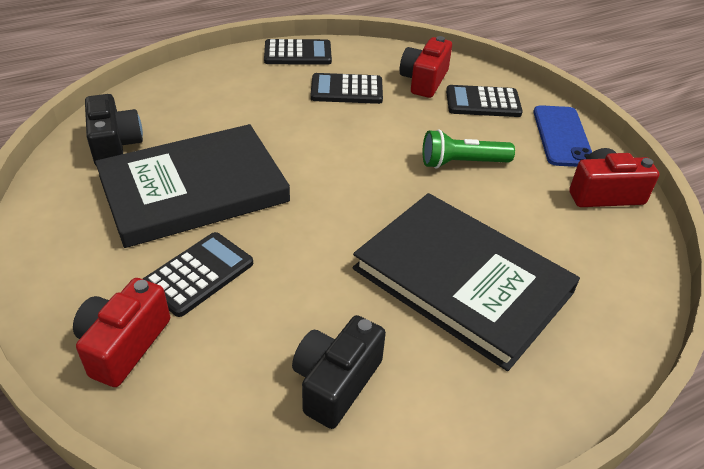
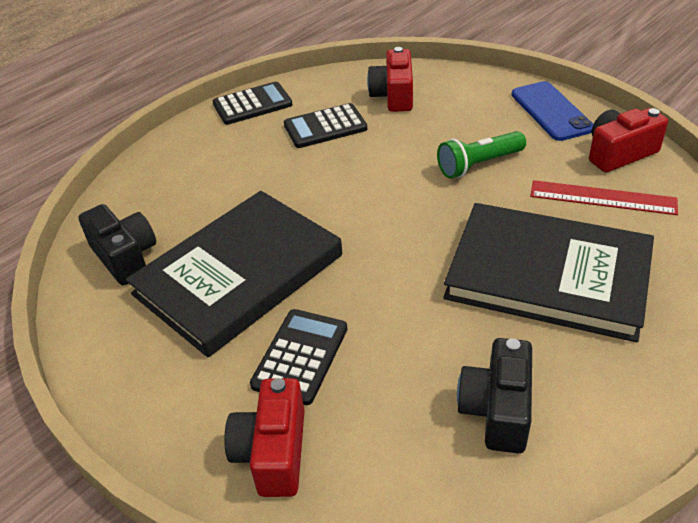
camera: 15 degrees left, 0 degrees up
(483, 102) = (461, 100): black calculator -> none
(560, 229) = (602, 198): none -> red ruler

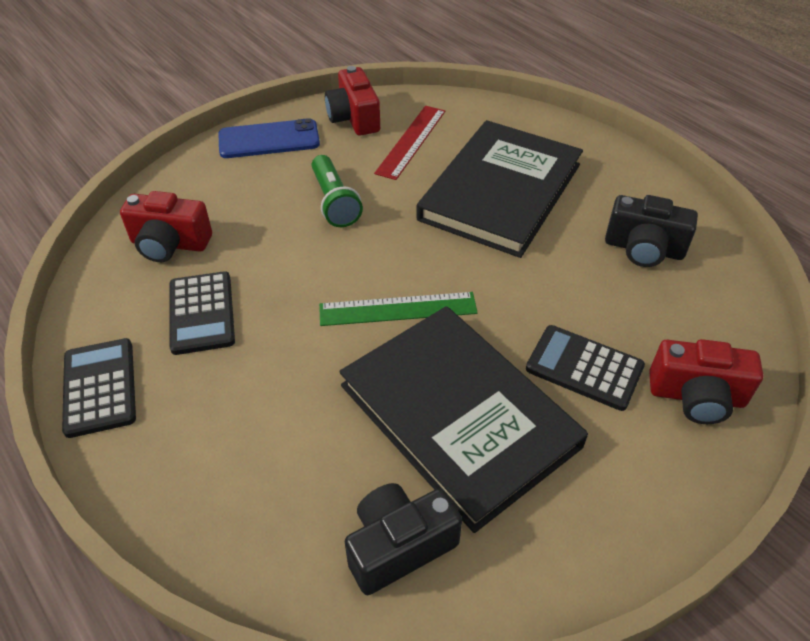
camera: 85 degrees left, 5 degrees up
(351, 224) = (398, 309): none -> green ruler

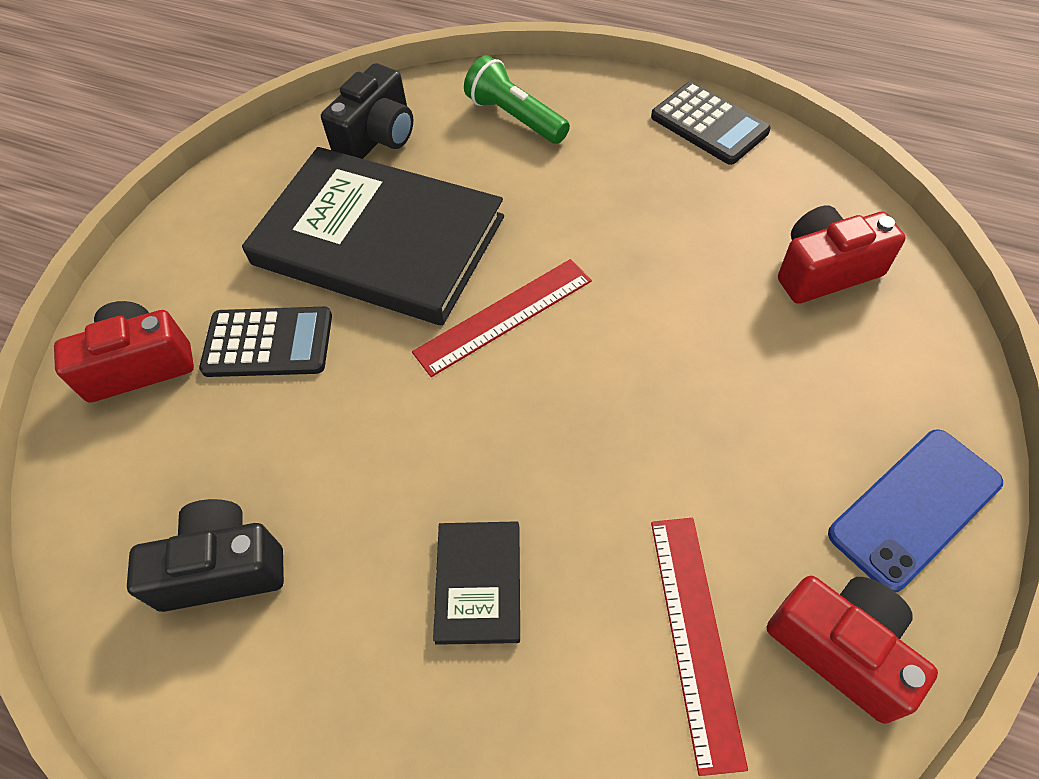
camera: 155 degrees right, 10 degrees up
(202, 313) = (699, 218): black calculator -> none
(334, 202) = (700, 432): green flashlight -> green flashlight (515, 117)
(398, 309) = (504, 316): green ruler -> red ruler
(500, 192) = (479, 583): black book -> black book, size x0.43

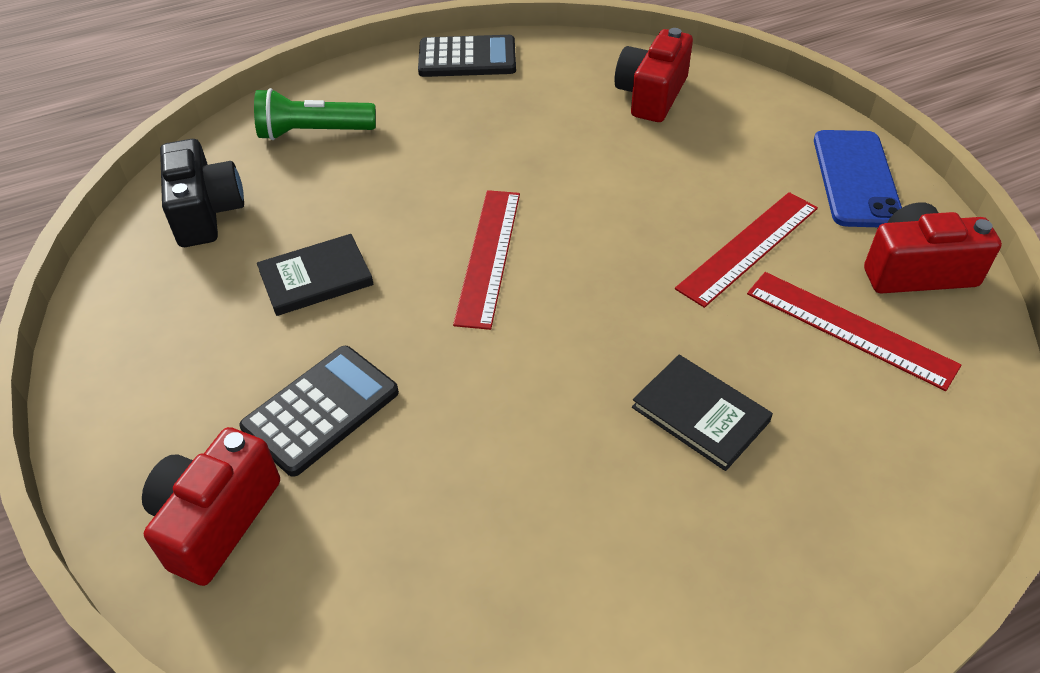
camera: 50 degrees left, 10 degrees down
(223, 568) = (513, 576): black camera -> none
(378, 241) = (316, 278): black book -> black book, size x0.43
(712, 484) = (749, 247): none -> red ruler

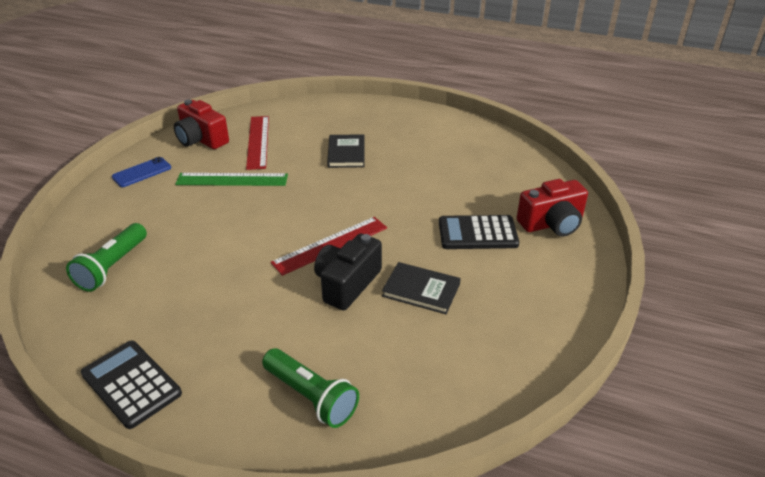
camera: 135 degrees left, 10 degrees down
(206, 212) = (442, 379): black camera -> black camera (347, 284)
(651, 95) = (112, 267): red camera -> green flashlight
(749, 247) = (232, 179): red ruler -> green ruler
(856, 179) = (142, 172): blue phone -> blue phone, size x0.64

